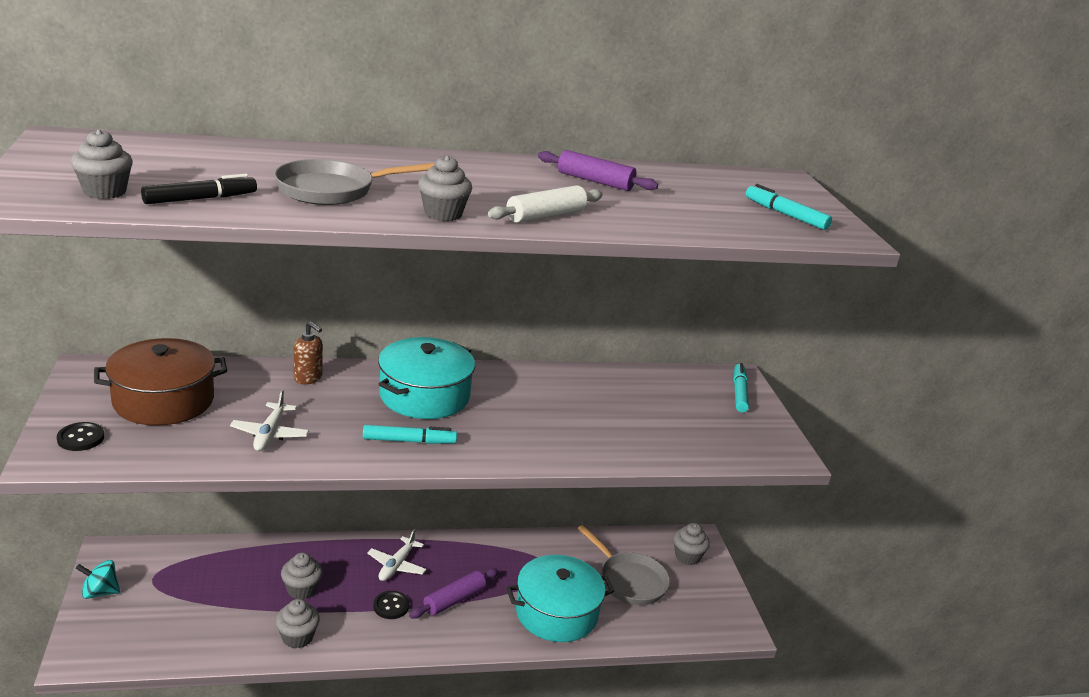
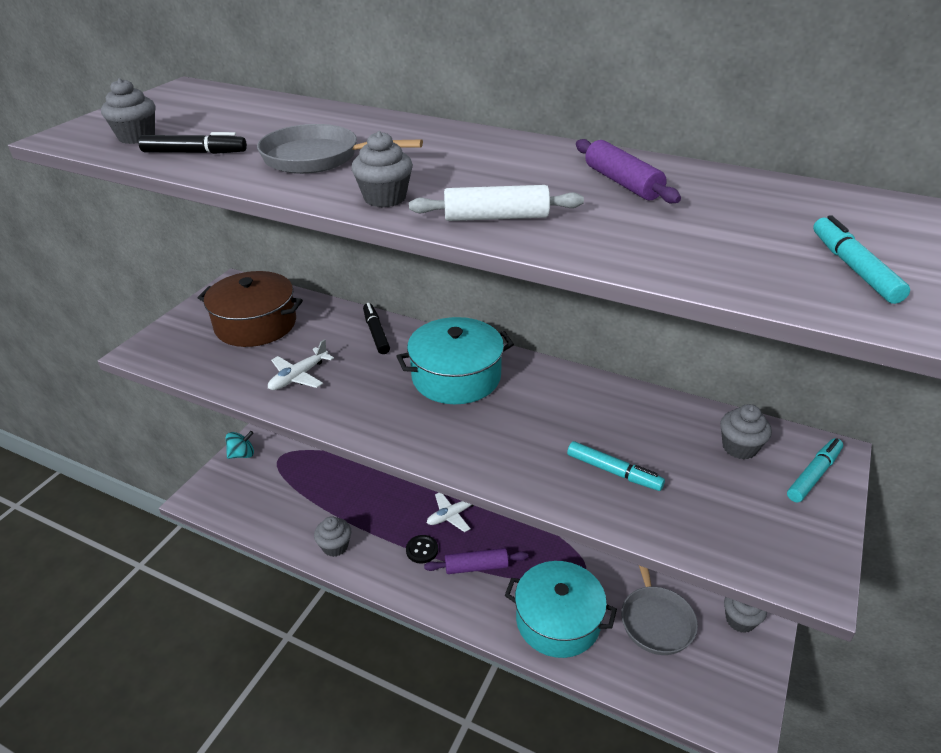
camera: 40 degrees right, 10 degrees up
(81, 438) = (175, 340): black button -> none
(100, 592) = (242, 454): turquoise spinning top -> turquoise spinning top turned 120 degrees clockwise
(301, 589) = (367, 506): grey cupcake -> grey cupcake (739, 447)
(308, 378) = (376, 333): brown soap dispenser -> black marker
(409, 441) = (400, 419): turquoise marker -> turquoise marker (613, 472)

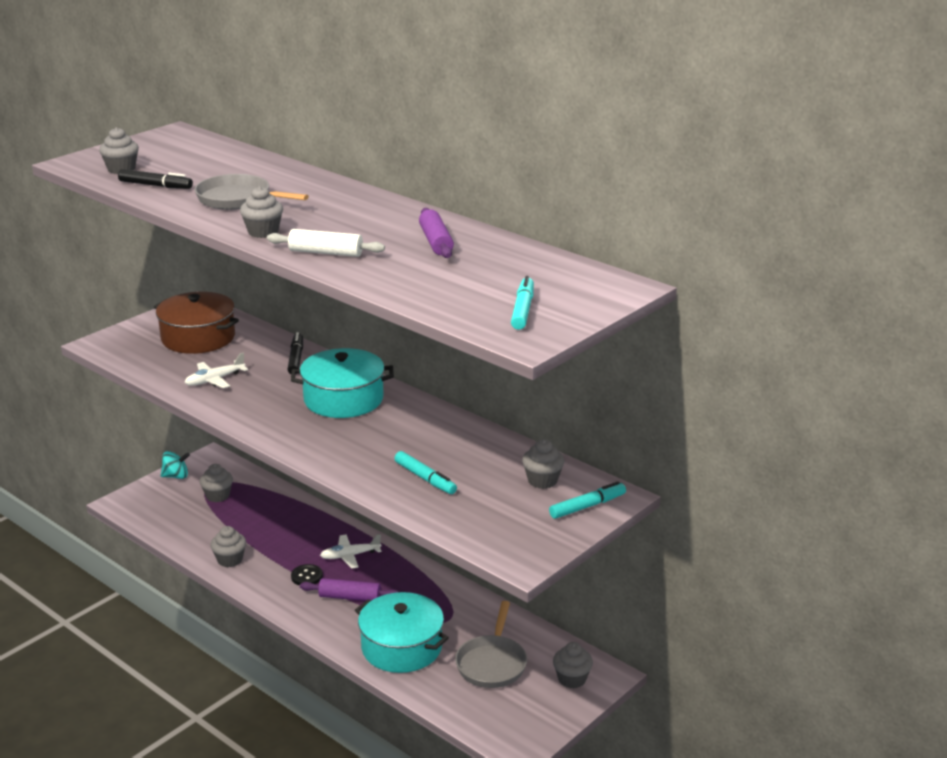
camera: 15 degrees right, 10 degrees down
(293, 469) = (217, 496): none -> grey cupcake

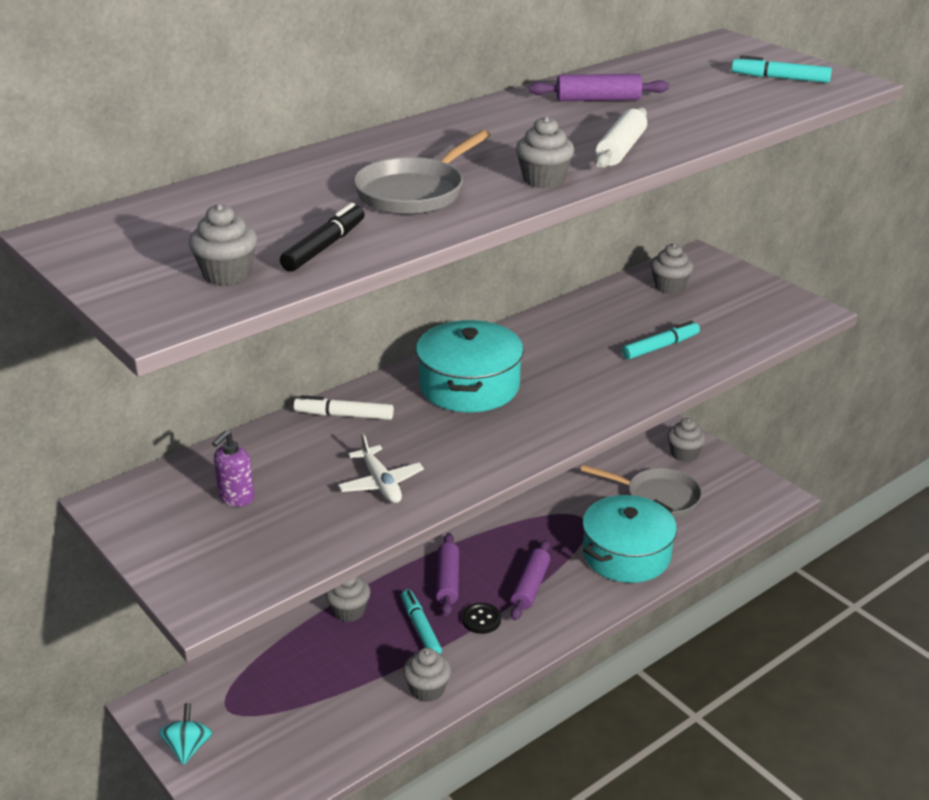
camera: 80 degrees left, 5 degrees up
(198, 338) = (236, 498): brown pot -> purple soap dispenser
(217, 496) = (264, 700): grey cupcake -> grey cupcake (349, 611)
(296, 358) = (344, 415): black marker -> white marker
(350, 556) = (448, 581): white plane -> purple rolling pin
(587, 506) = (717, 271): turquoise marker -> turquoise marker (420, 628)

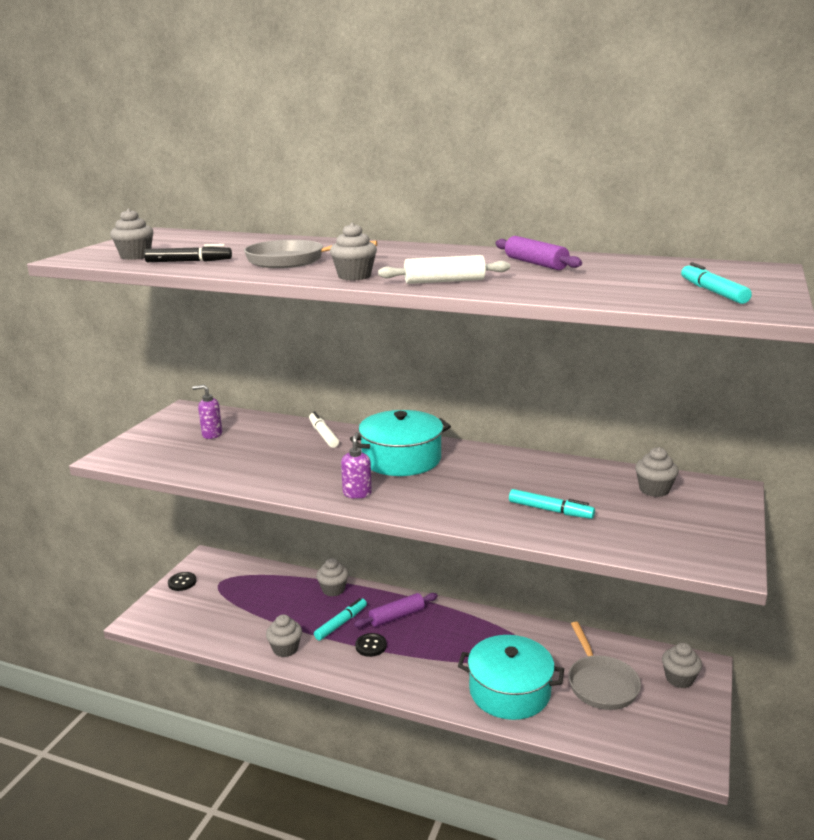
camera: 60 degrees right, 10 degrees down
(188, 747) = (182, 582): turquoise spinning top -> black button
(381, 483) = (259, 466): white plane -> none
(523, 437) = (357, 493): none -> purple soap dispenser
(530, 586) = (425, 655): purple rolling pin -> none

